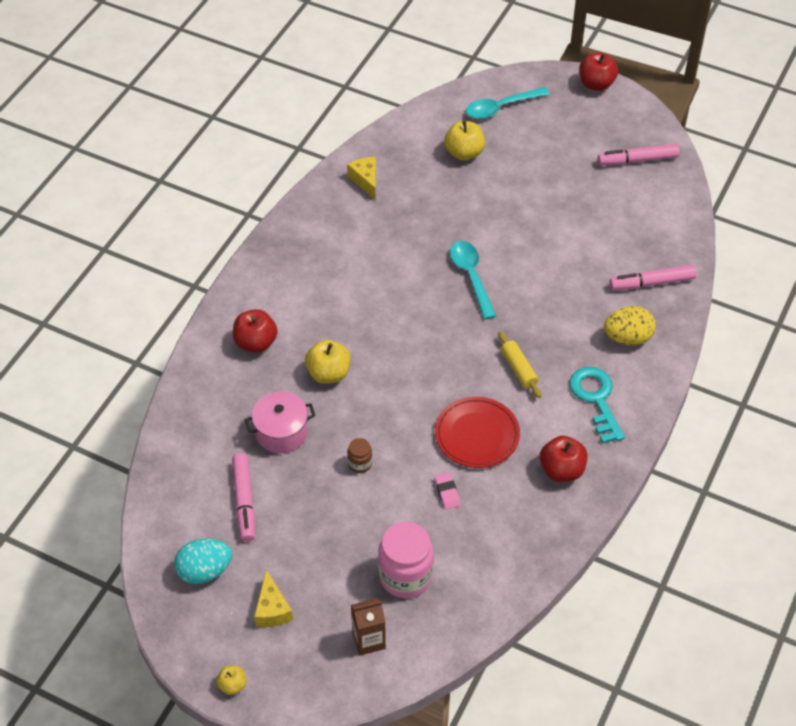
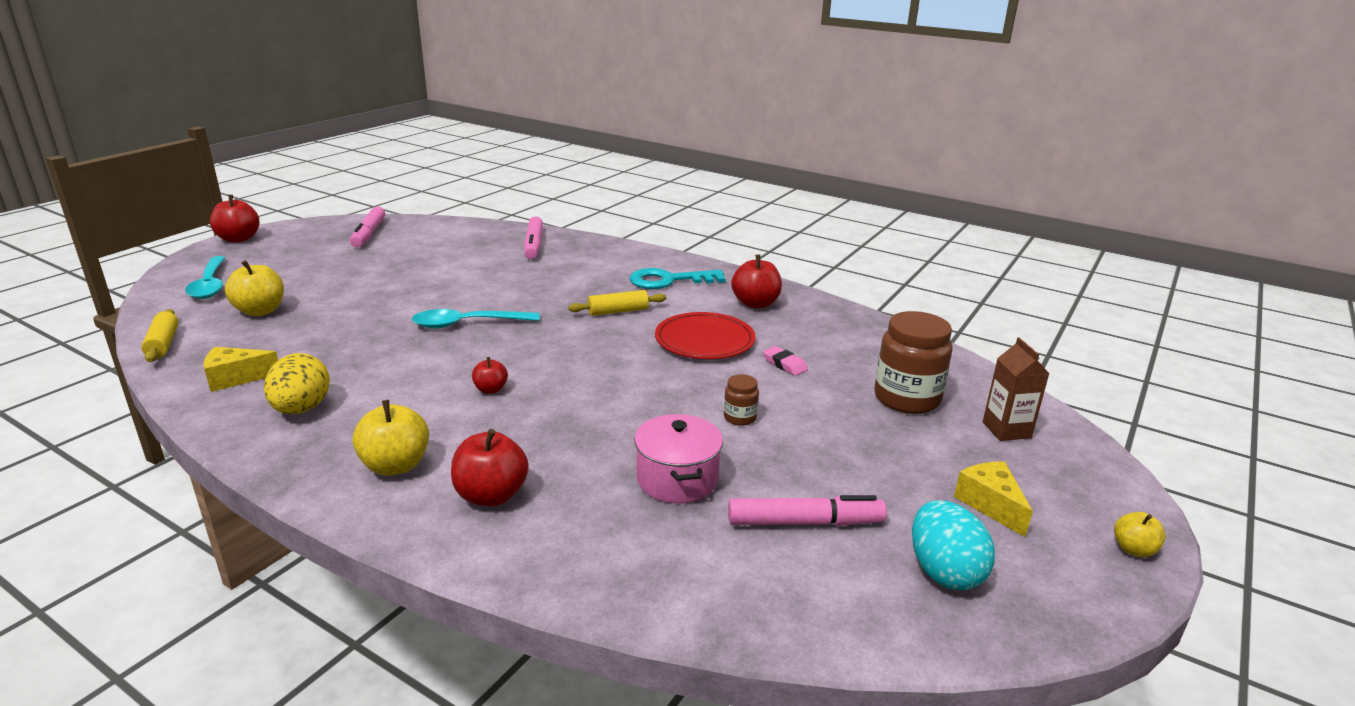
camera: 85 degrees left, 25 degrees down
(272, 609) = (990, 505): yellow cheese -> yellow cheese turned 105 degrees counterclockwise
(328, 373) = (580, 431): yellow apple -> yellow apple (395, 465)
(374, 314) = (491, 389): none -> red apple
(404, 126) = (163, 344): none -> yellow rolling pin
(405, 576) = (906, 399): pink jar -> brown jar
(447, 492) = (784, 364): pink eraser -> pink eraser turned 60 degrees clockwise
(627, 338) = (597, 260): yellow egg -> yellow egg (301, 409)

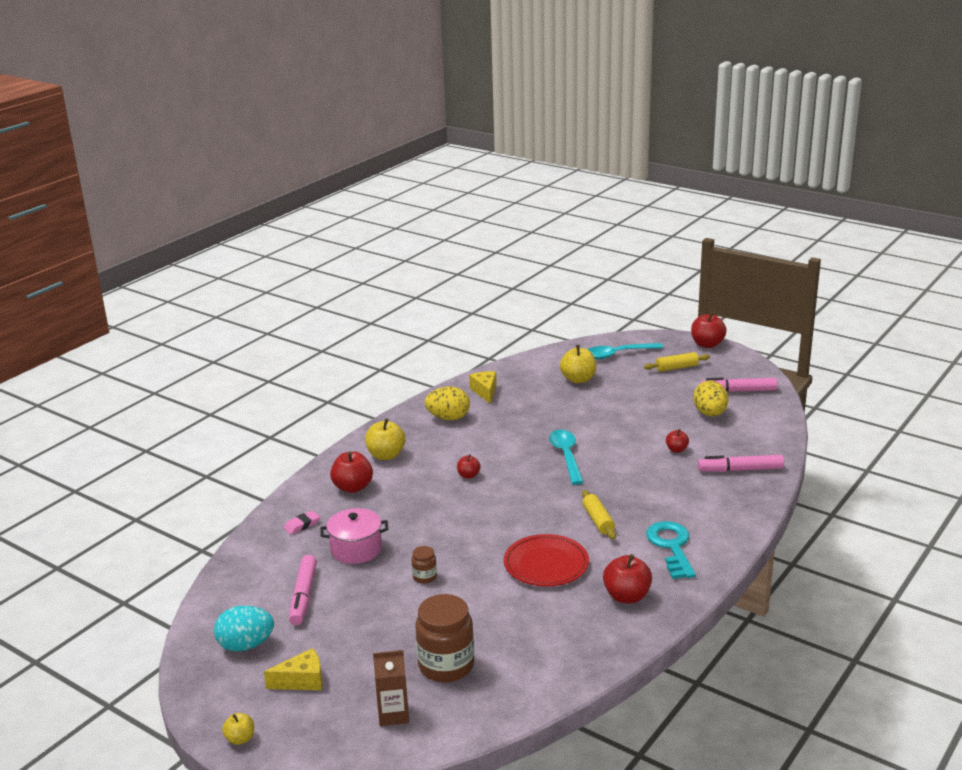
camera: 95 degrees right, 0 degrees up
(163, 344) = (528, 361): yellow rolling pin -> yellow rolling pin (676, 368)
(411, 249) = (710, 414): none -> yellow egg
(481, 268) = (676, 450): none -> red apple
(784, 364) = (505, 604): pink eraser -> pink eraser (302, 525)

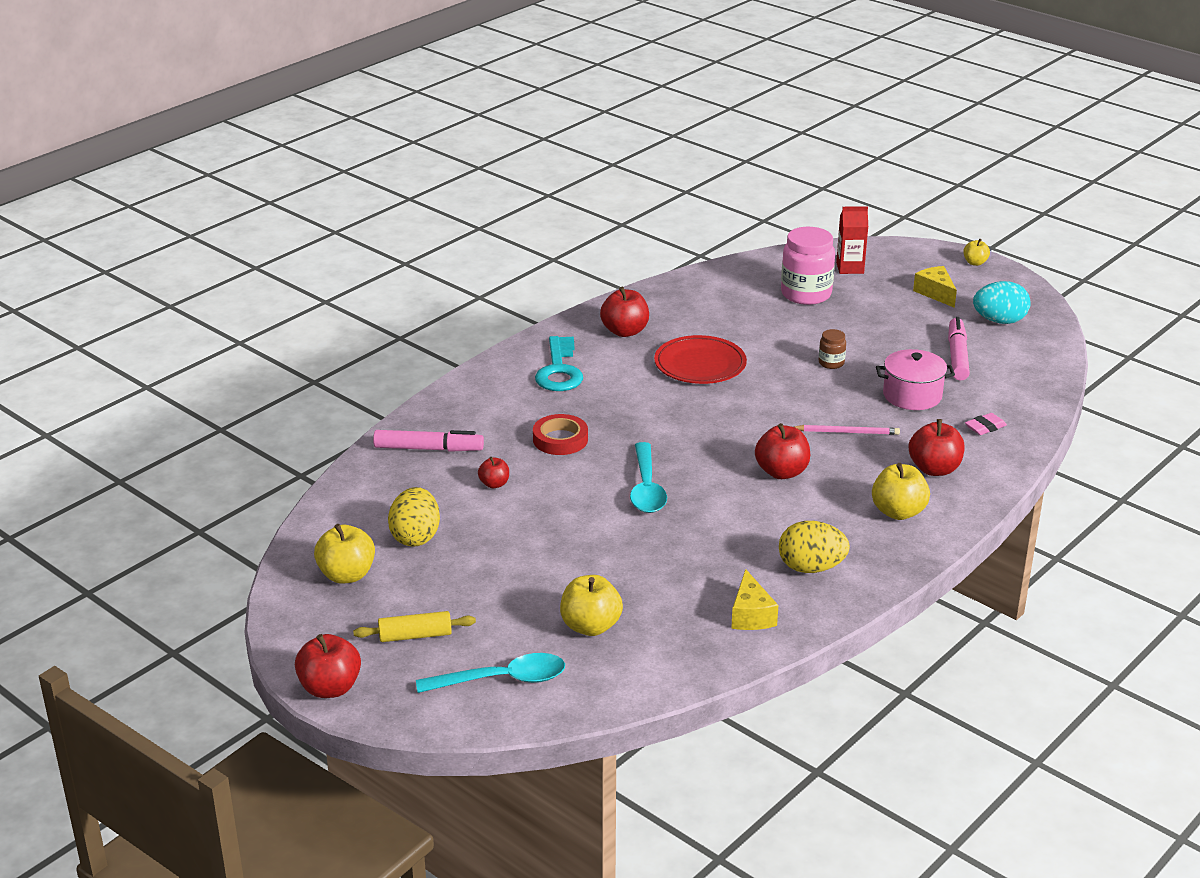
camera: 175 degrees left, 5 degrees up
(302, 681) = (935, 293): yellow cheese -> yellow cheese turned 75 degrees clockwise
(393, 714) = (850, 268): brown carton -> red carton
(416, 511) = (847, 432): none -> pink pencil
(446, 665) = (806, 294): brown jar -> pink jar
(468, 475) = (781, 472): red apple -> red apple, size x1.76
(598, 520) = (630, 403): yellow rolling pin -> none
(643, 485) = (560, 439): none -> red tape
(738, 391) = (346, 575): pink marker -> yellow apple

